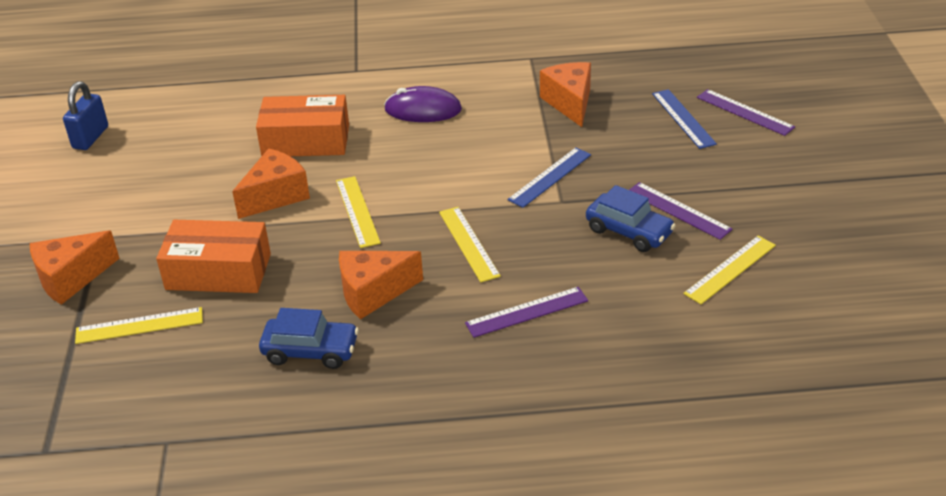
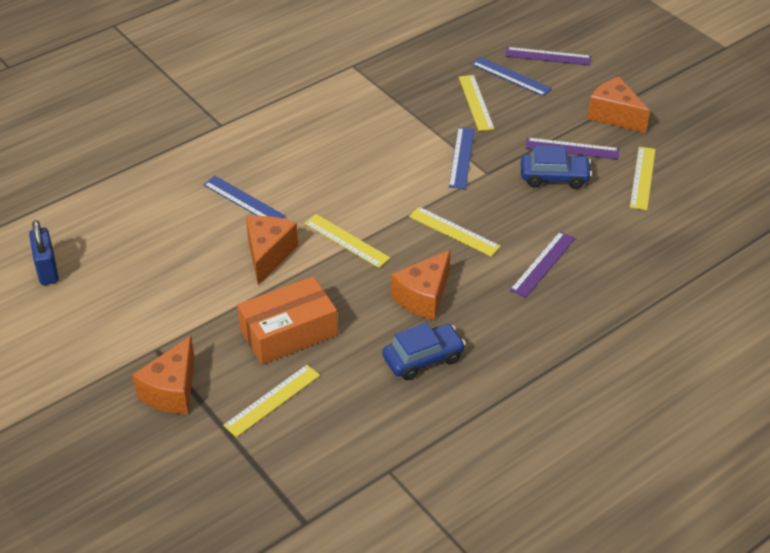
camera: 35 degrees left, 5 degrees up
(306, 141) = (243, 200): orange box -> blue ruler
(423, 109) = (312, 139): purple mouse -> none
(569, 103) = (418, 93): orange cheese -> orange cheese (614, 115)
(619, 131) = (475, 102): none -> yellow ruler

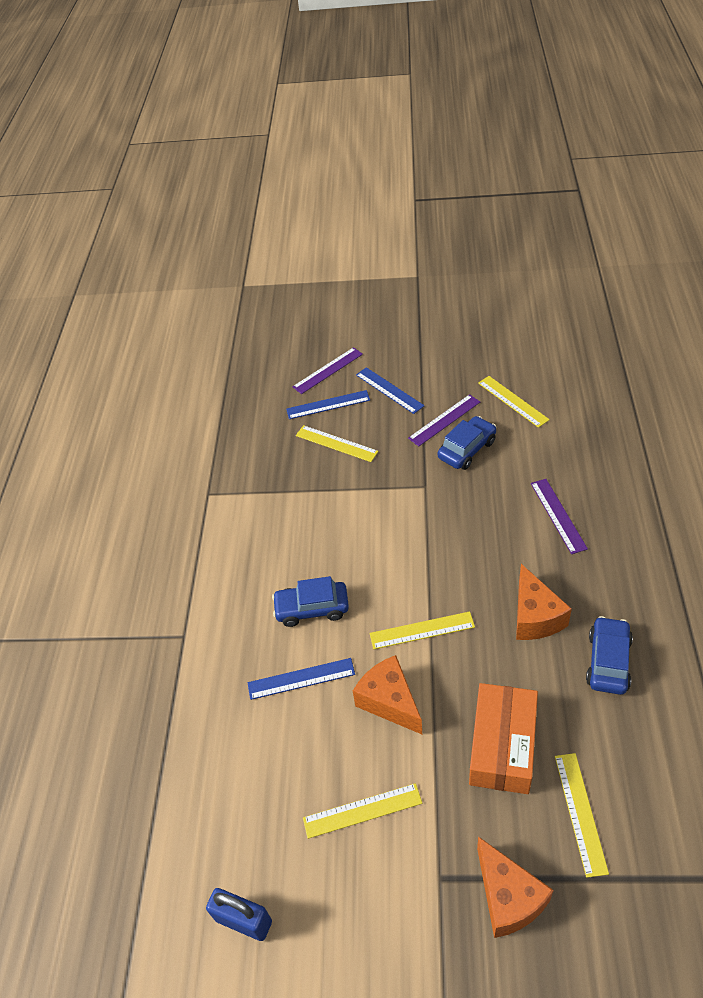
camera: 45 degrees left, 5 degrees up
(307, 174) = (312, 608): none -> blue car
(454, 231) = (474, 549): yellow ruler -> yellow ruler (362, 811)
(461, 157) = (392, 491): blue ruler -> blue ruler (389, 390)
(614, 115) = (431, 375): orange cheese -> none

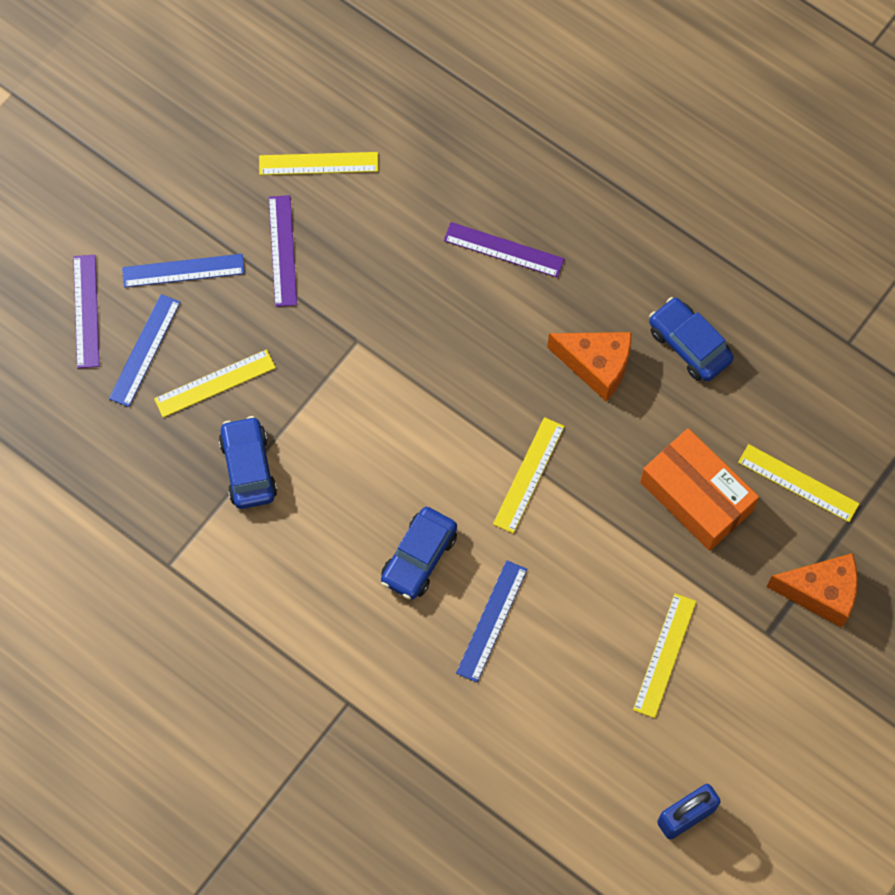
camera: 60 degrees left, 20 degrees up
(389, 701) = (580, 558): orange cheese -> none
(467, 449) = (345, 262): blue car -> blue car (248, 468)

